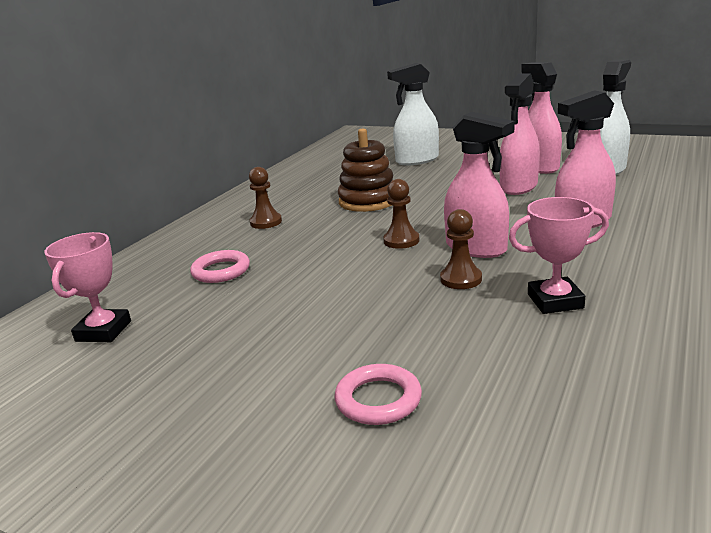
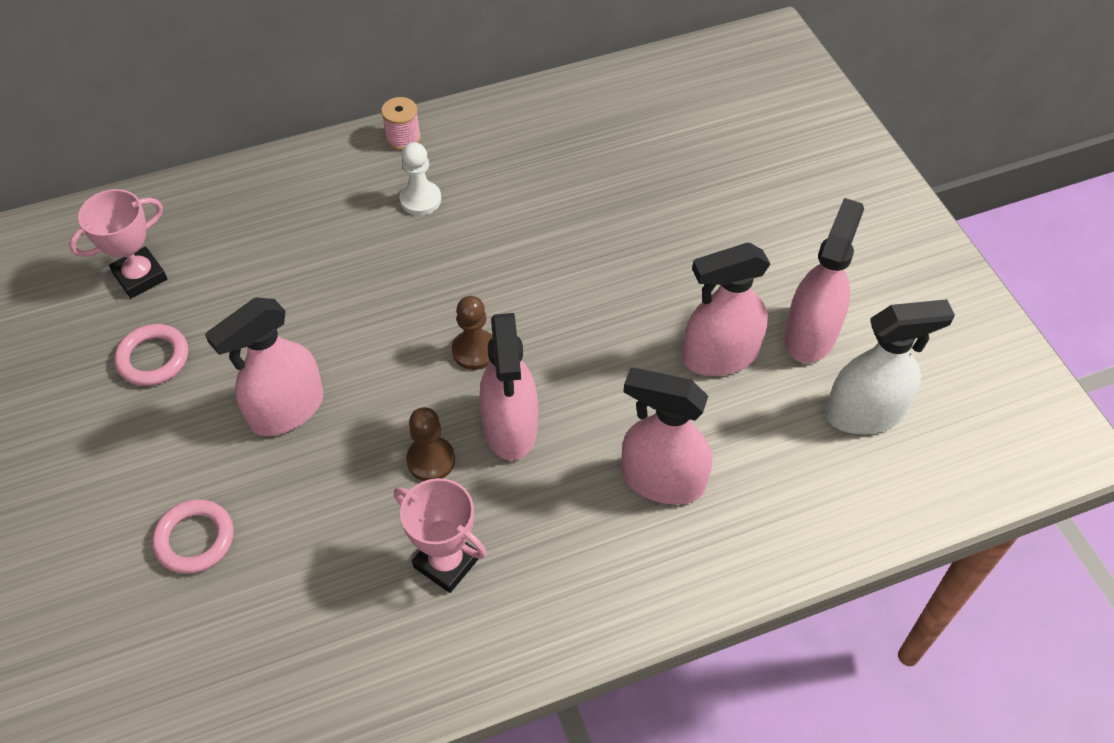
camera: 40 degrees right, 30 degrees up
(216, 214) = (403, 138): none -> pink spool
(221, 271) = (294, 260): pink ring -> pink ring (153, 358)
(266, 222) = (420, 199): brown pawn -> white pawn
(330, 315) = (286, 410): none -> pink spray bottle
(368, 201) = (550, 243): brown stacking toy -> none
(417, 160) = (721, 191): white spray bottle -> none

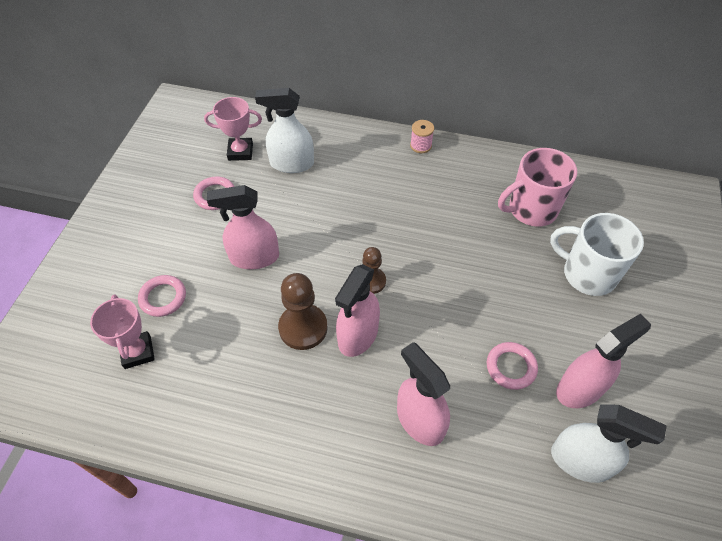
camera: 35 degrees right, 0 degrees up
(235, 254) = (291, 163): none -> white spray bottle
(420, 199) = (405, 183): white pawn -> none
(431, 460) = (303, 328): brown pawn -> brown pawn, size x1.58
(446, 562) = (268, 389): pink trophy -> pink trophy (137, 352)
(608, 152) = (531, 209): none -> pink mug
(720, 356) = (511, 367): pink spray bottle -> pink ring
(727, 197) = (587, 274): none -> white mug

